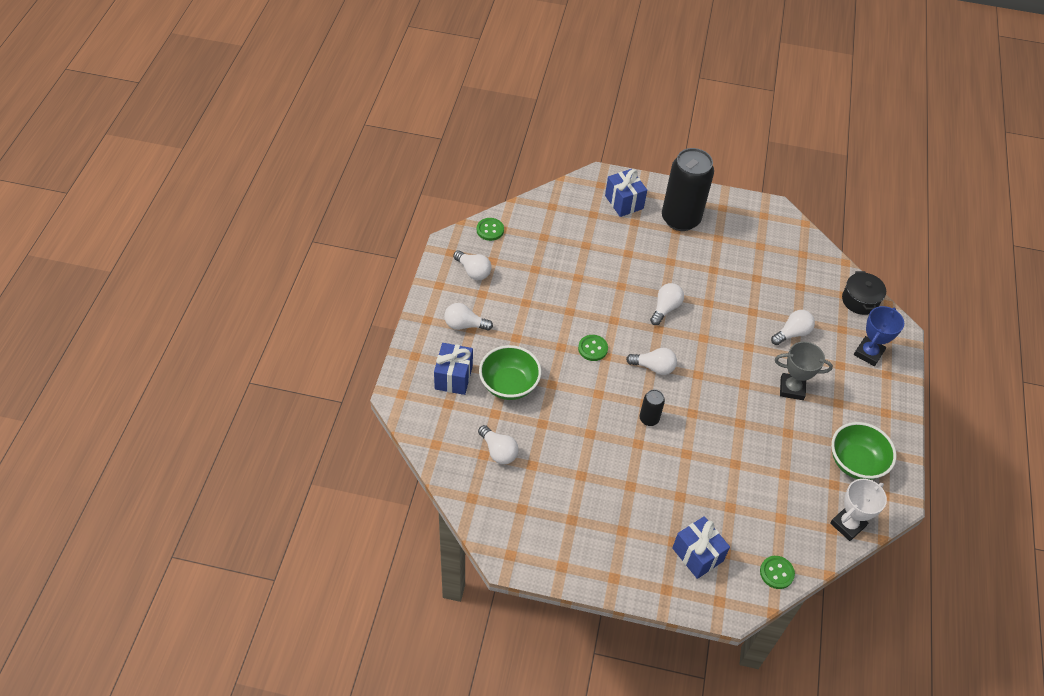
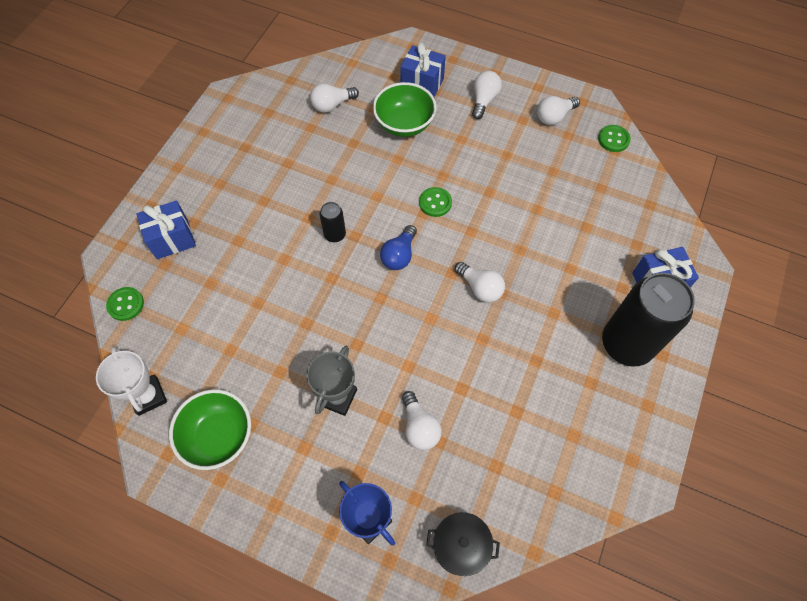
camera: 105 degrees right, 10 degrees up
(653, 367) = (399, 255): white light bulb -> blue light bulb

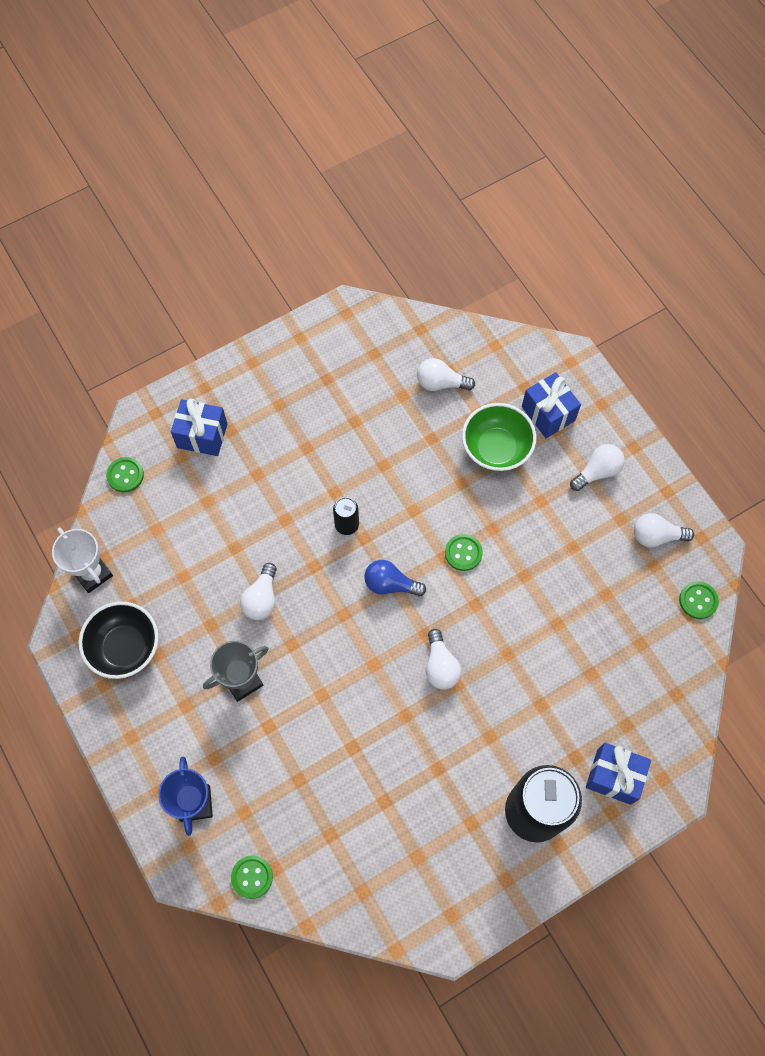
camera: 35 degrees right, 5 degrees up
(148, 396) = (92, 573): white trophy -> white trophy turned 45 degrees counterclockwise
(218, 436) = (125, 647): green bowl -> black bowl
(399, 255) = (390, 584): blue light bulb -> blue light bulb turned 45 degrees clockwise
(419, 427) = (291, 755): white light bulb -> white light bulb (262, 598)
(460, 546) = (252, 877): black pot -> green button

